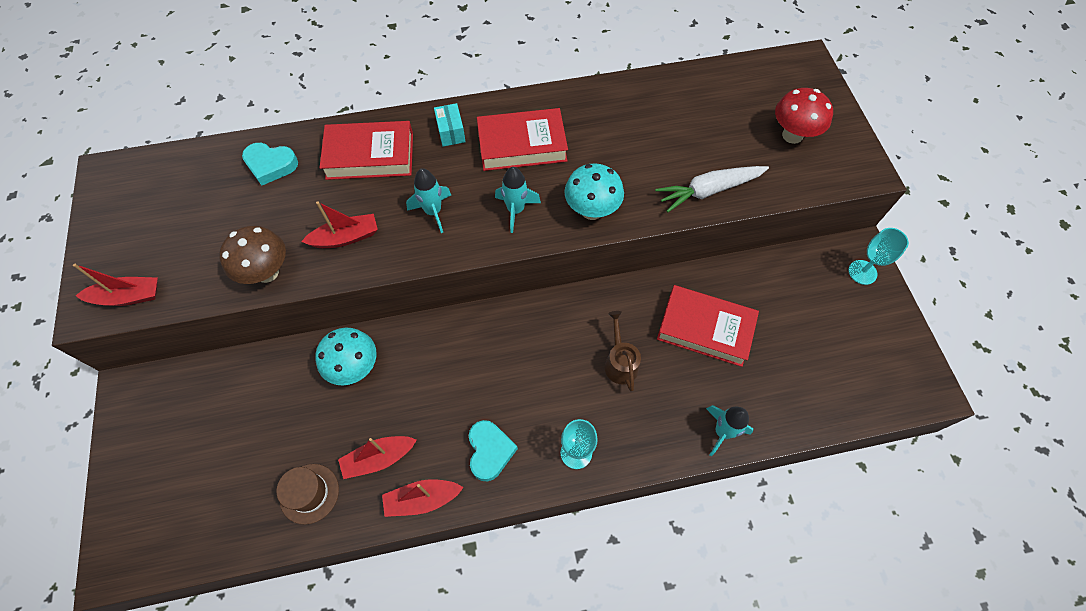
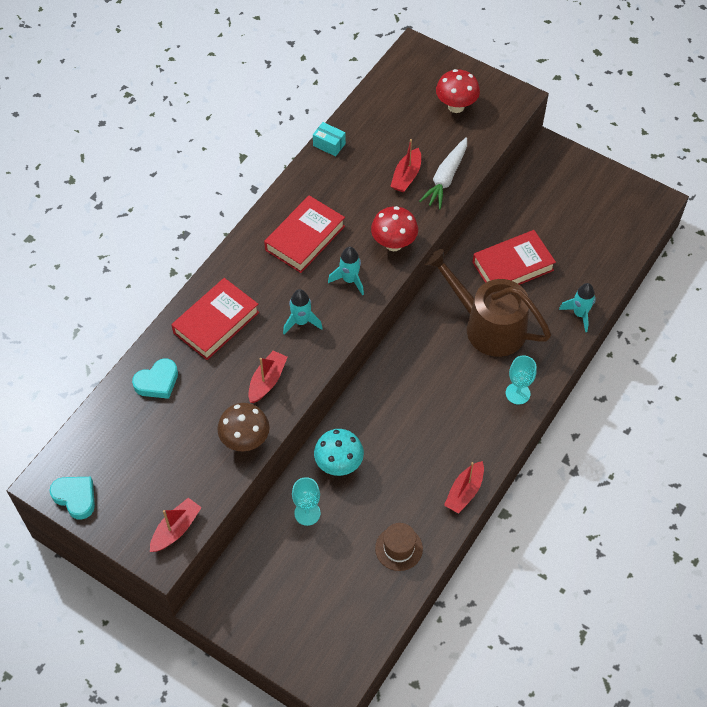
camera: 45 degrees left, 5 degrees down
(378, 458) = (415, 496): red boat -> red boat (406, 176)
(451, 132) = (249, 266): turquoise box -> turquoise box (329, 144)
(490, 451) = (471, 435): turquoise heart -> turquoise heart (75, 497)
(592, 210) = (393, 244): turquoise mushroom -> red mushroom
(620, 362) = (487, 325): brown watering can -> brown watering can, size x2.19
(862, 272) = (562, 161): turquoise goblet -> turquoise goblet (307, 513)

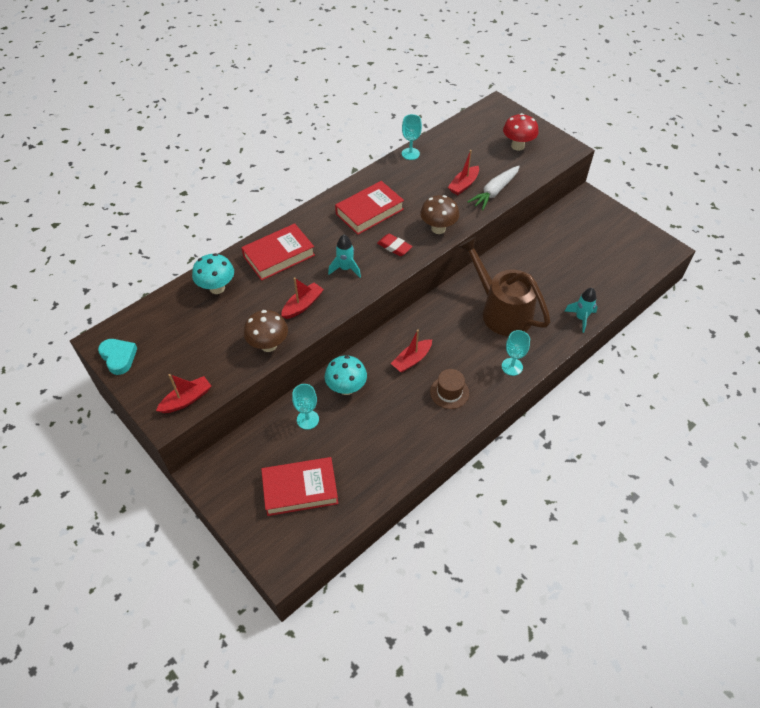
camera: 15 degrees right, 5 degrees down
(157, 382) = (217, 288): turquoise heart -> turquoise mushroom
(329, 144) = (410, 154): turquoise box -> turquoise goblet
(349, 280) = (394, 247): turquoise rocket -> red eraser
(393, 244) = (438, 229): red mushroom -> brown mushroom
(399, 548) = (374, 465): brown hat -> brown hat (449, 392)
(464, 492) = (444, 433): red boat -> red boat (411, 360)
(512, 266) = (534, 272): red book -> red book (300, 489)

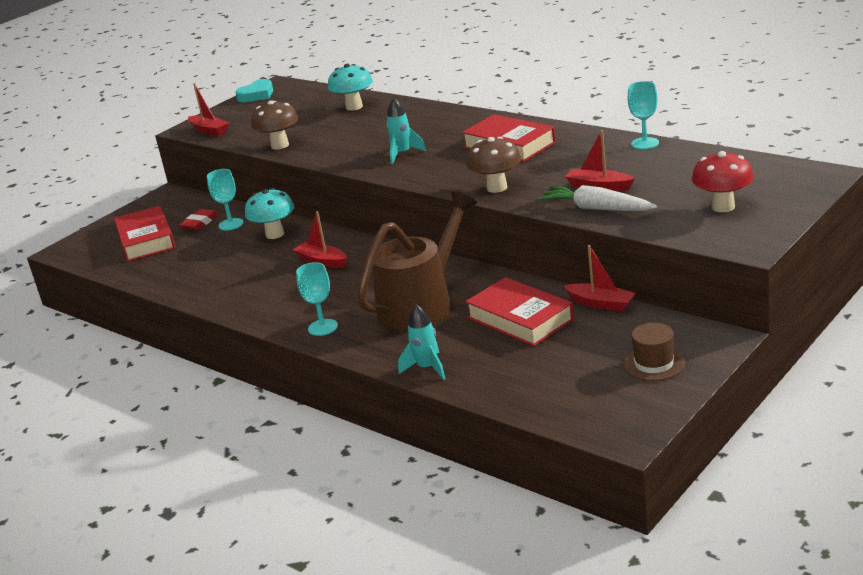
camera: 85 degrees right, 25 degrees down
(279, 256) = (411, 120): red book -> red book (520, 319)
(303, 305) = (339, 147): red boat -> red boat (601, 304)
(394, 247) = (450, 170): red eraser -> red eraser (200, 223)
(449, 392) = (275, 293): brown hat -> brown hat (654, 364)

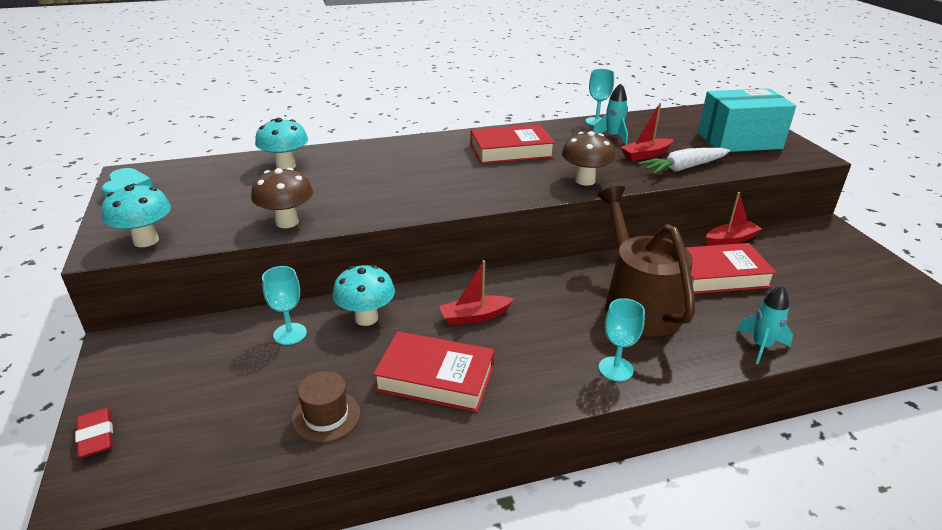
camera: 60 degrees left, 5 degrees up
(146, 240) = (206, 406): red book -> red book (435, 378)
(200, 223) = (244, 351): red eraser -> red eraser (96, 436)
(209, 131) = (146, 241): red boat -> turquoise mushroom
(402, 154) = (441, 185): turquoise rocket -> turquoise rocket (613, 137)
(654, 364) = (843, 259): brown hat -> brown hat (326, 416)
(723, 207) = (739, 141): red mushroom -> turquoise box

